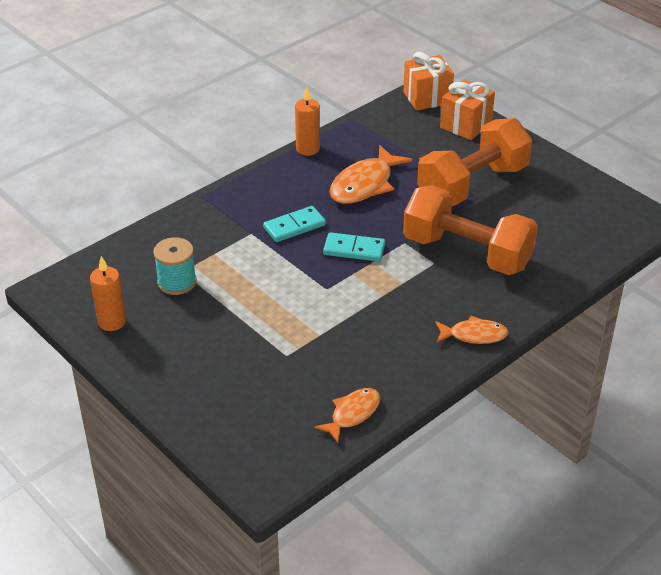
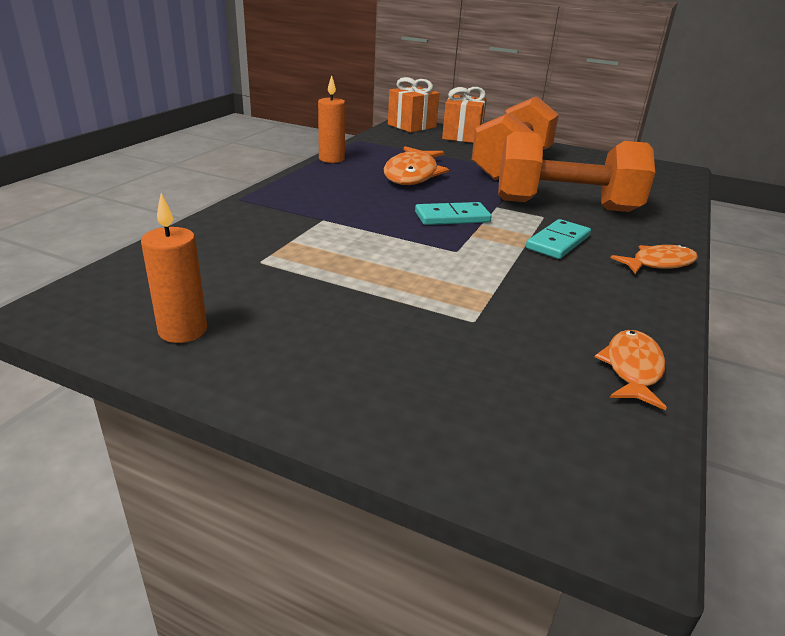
camera: 25 degrees left, 10 degrees down
(177, 282) = (259, 273): turquoise spool -> none
(294, 226) = (368, 209): turquoise domino -> turquoise domino (558, 242)

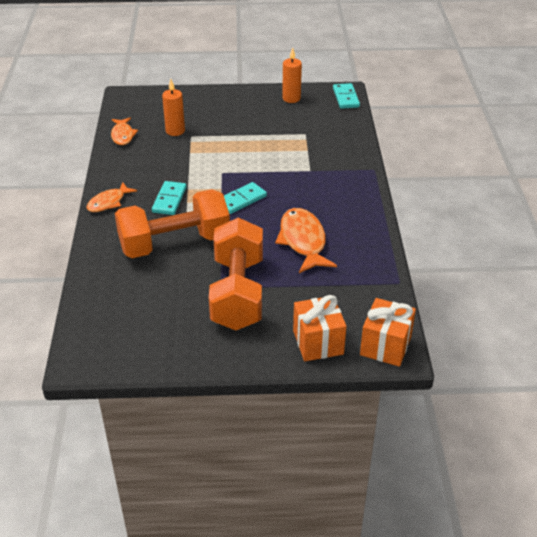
camera: 155 degrees right, 10 degrees up
(81, 295) = (345, 98): none -> turquoise domino
(331, 159) = (379, 238): orange candle -> orange candle (175, 131)

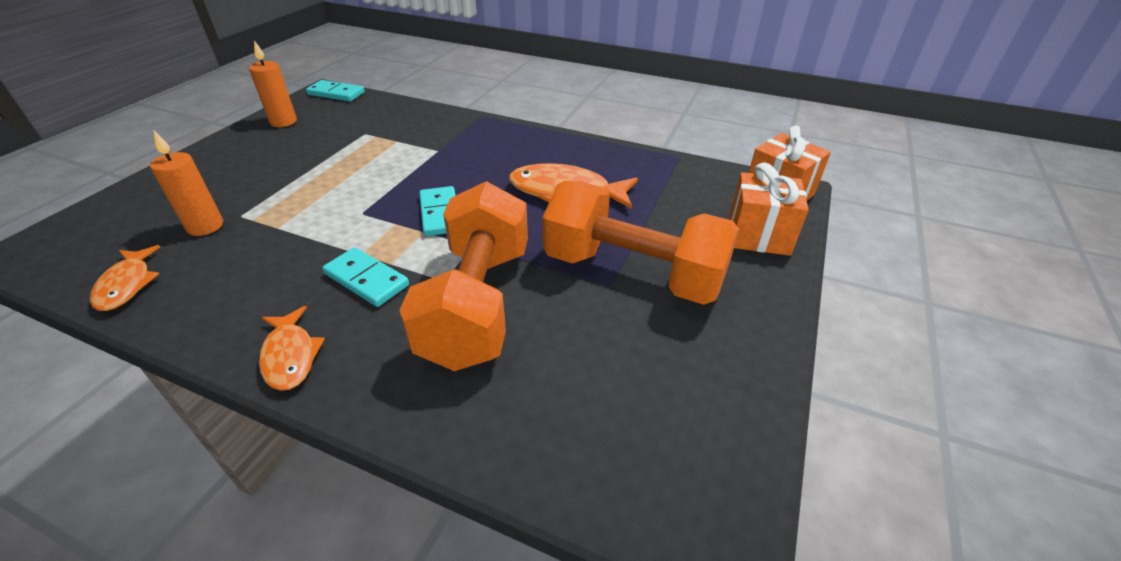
camera: 65 degrees left, 0 degrees up
(123, 135) = (127, 285): orange fish -> orange fish turned 60 degrees clockwise

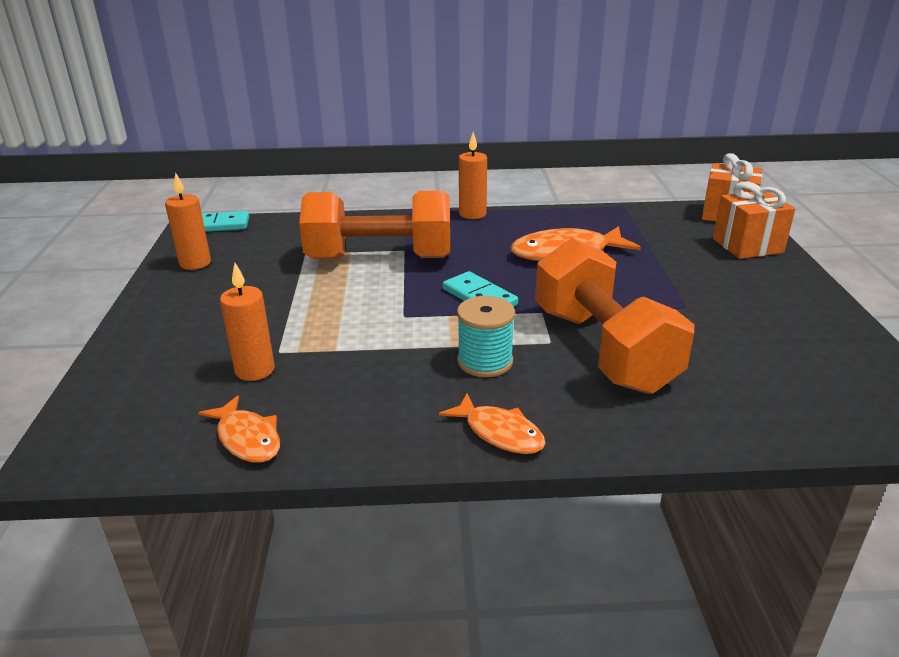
camera: 25 degrees left, 10 degrees down
(366, 279) = (485, 361): turquoise domino -> turquoise spool
(533, 131) = (472, 214): none -> orange candle
(633, 272) = (691, 294): orange dumbbell -> orange dumbbell (380, 258)

